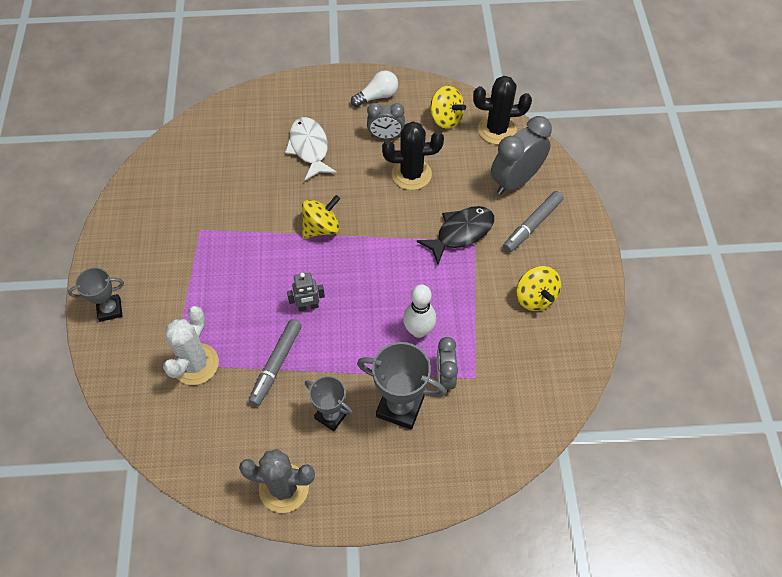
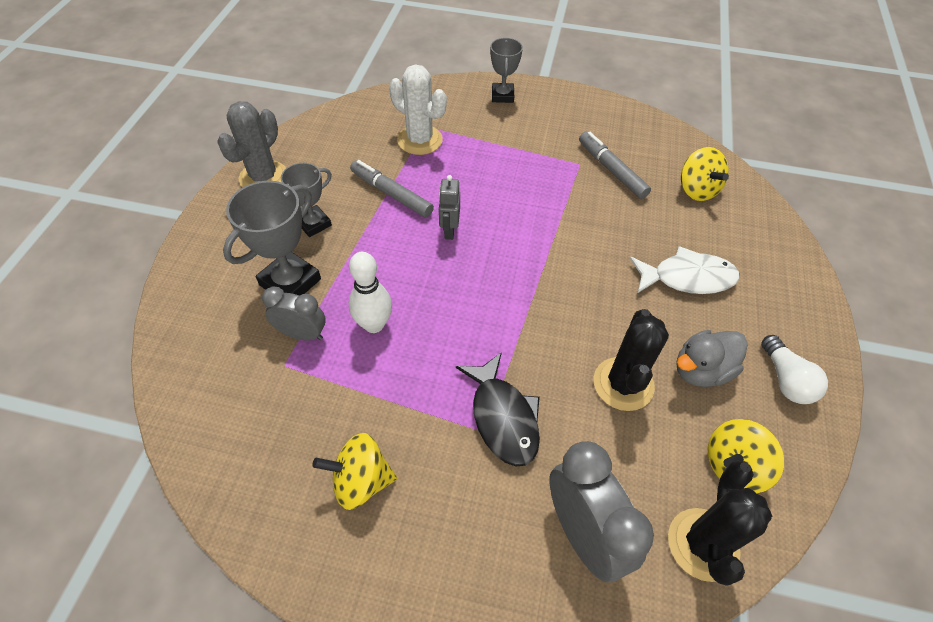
camera: 105 degrees right, 5 degrees down
(321, 228) = (554, 264): yellow spinning top -> yellow spinning top (697, 190)
(386, 136) = (701, 370): grey clock -> grey duck
(532, 225) = (488, 527): grey marker -> grey marker (611, 170)

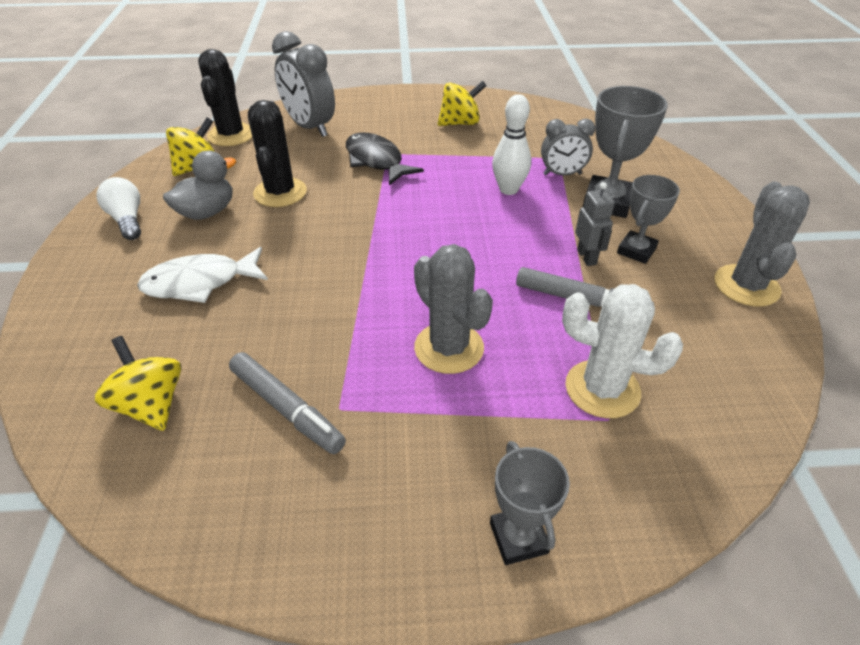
camera: 165 degrees right, 10 degrees down
(449, 231) = (485, 274): grey robot -> grey robot (587, 257)
(501, 182) = (449, 348): none -> grey cactus

